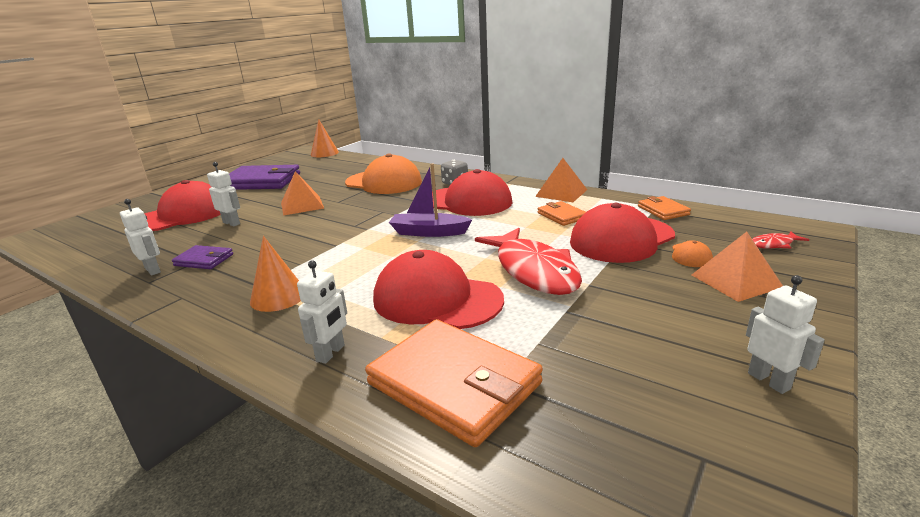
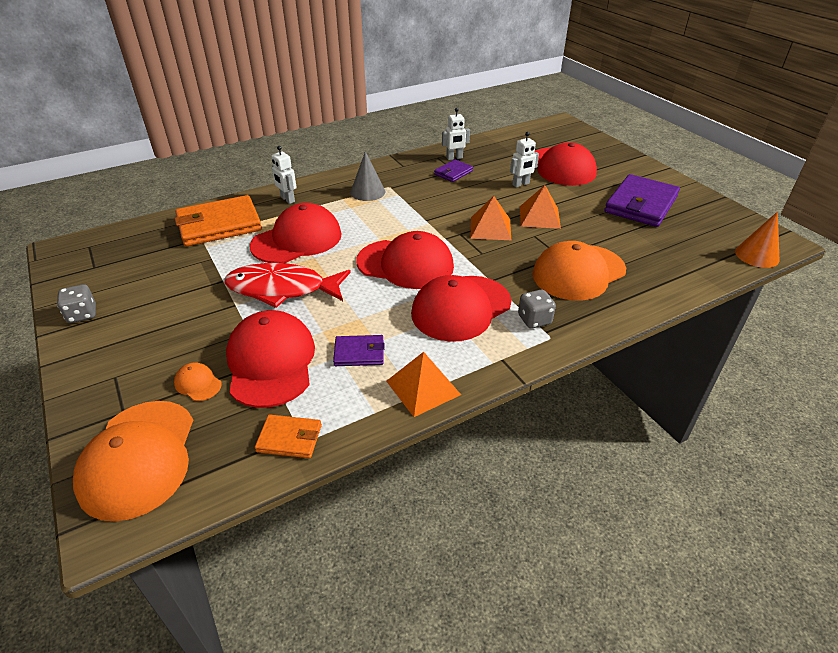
camera: 115 degrees right, 15 degrees up
(278, 296) = (367, 192): orange cone -> grey cone
(428, 232) = (405, 264): purple boat -> red cap
(561, 216) = (359, 353): orange wallet -> purple wallet
(736, 280) = (143, 378): orange pyramid -> orange pyramid (490, 228)
(769, 381) = (82, 314): white robot -> grey dice
(774, 244) = (138, 458): red fish -> orange cap

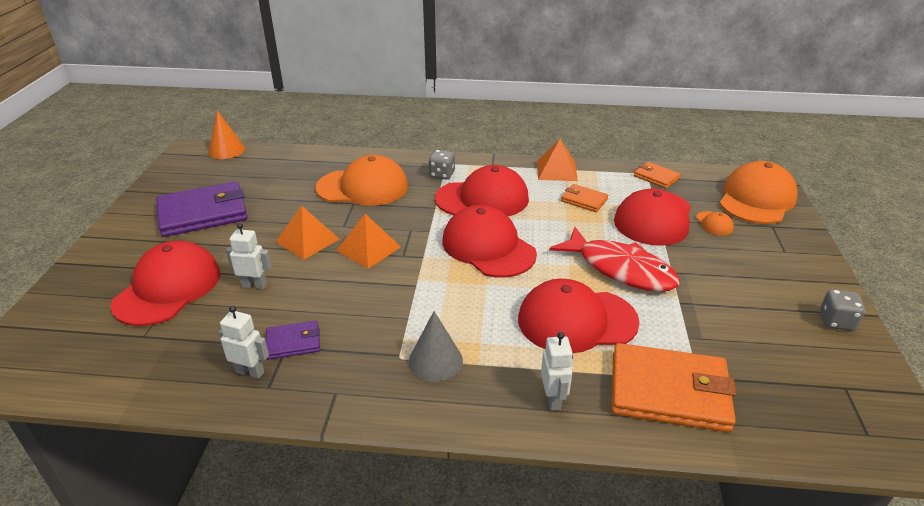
camera: 145 degrees left, 5 degrees down
(359, 353) = (584, 200): purple wallet -> orange wallet

